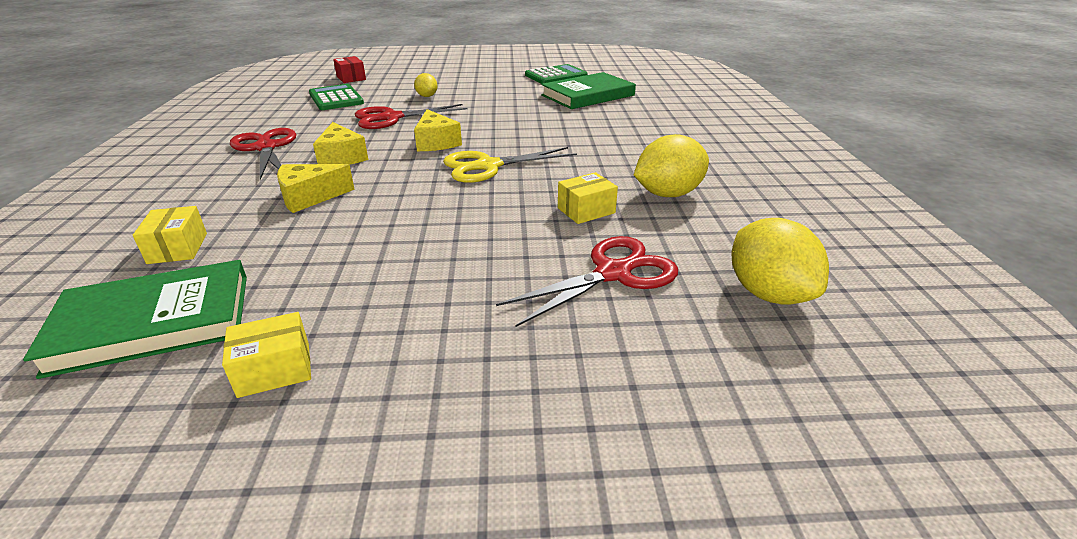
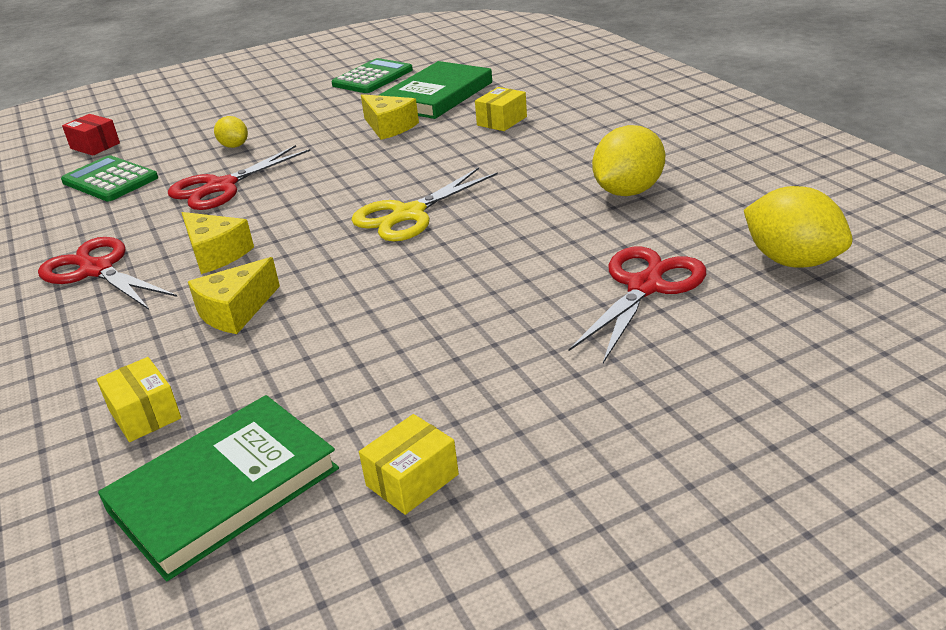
camera: 20 degrees left, 0 degrees up
(436, 142) = (315, 203): yellow cheese -> yellow cheese (389, 127)
(586, 210) = (563, 233): yellow box -> yellow box (502, 121)

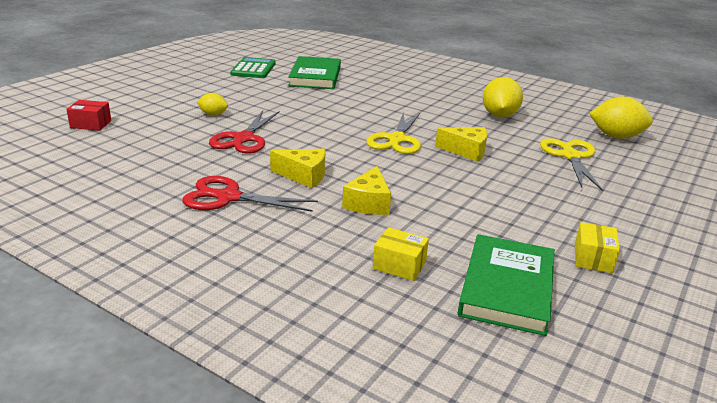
camera: 35 degrees left, 5 degrees down
(110, 180) = (143, 144): green calculator -> none
(389, 127) = (310, 95): yellow cheese -> yellow cheese (466, 151)
(502, 121) = (377, 87): yellow box -> none
(645, 287) = (570, 156): red scissors -> yellow scissors

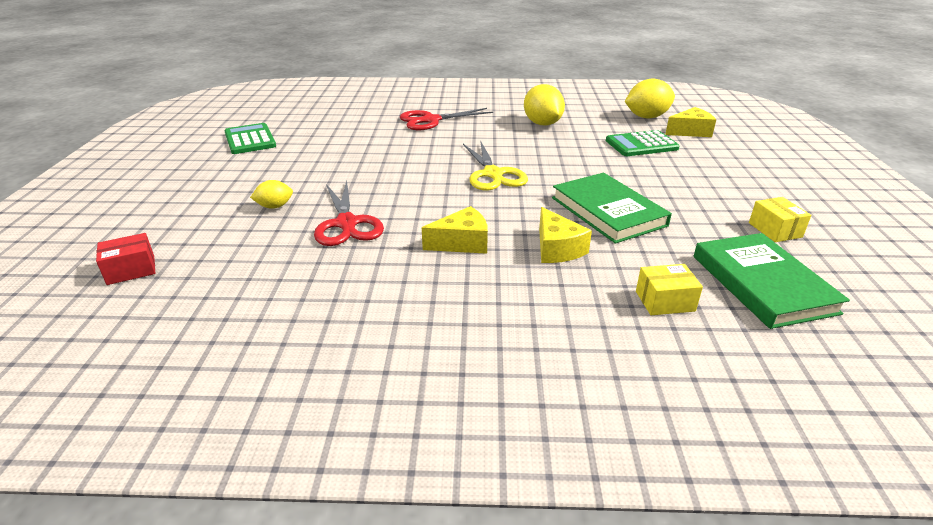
camera: 30 degrees left, 5 degrees up
(228, 197) = (421, 298): red scissors -> red scissors (431, 120)
(315, 76) = (329, 130): green book -> green book (608, 211)
(466, 151) = (563, 166): yellow cheese -> yellow cheese (690, 131)
(570, 156) = (641, 145): yellow scissors -> green calculator

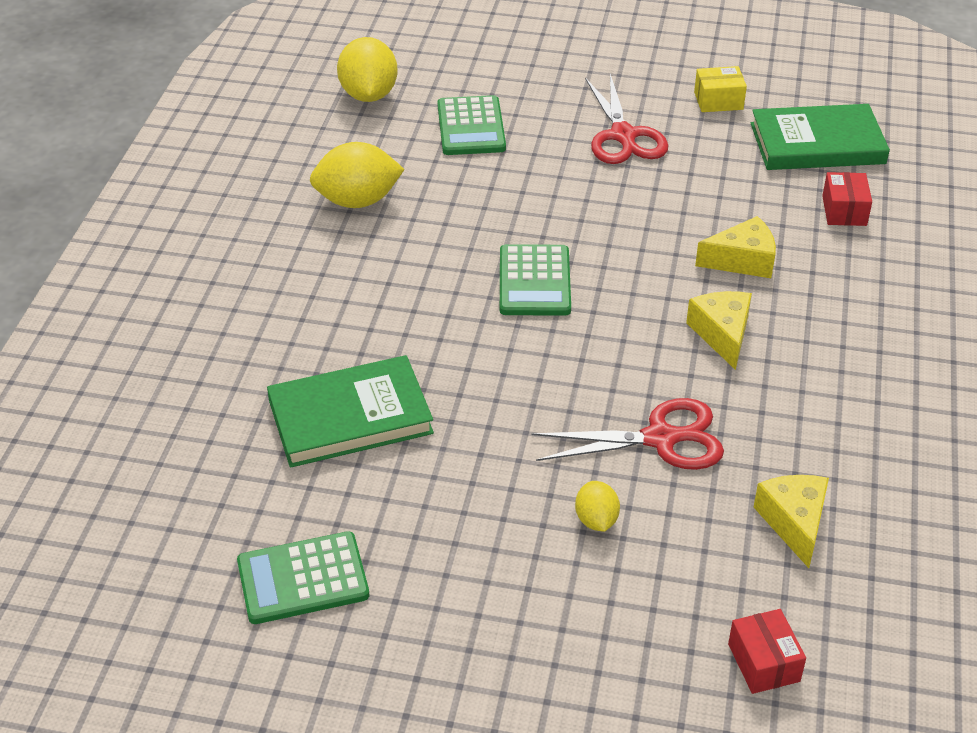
camera: 80 degrees left, 10 degrees up
(431, 120) = (293, 324): red scissors -> red scissors (623, 136)
(493, 174) = (534, 281): yellow scissors -> green calculator
(608, 211) = (661, 203): green book -> green book (350, 417)
(665, 301) = (844, 211): yellow box -> red box
(690, 131) = (438, 73): yellow cheese -> yellow cheese (794, 523)

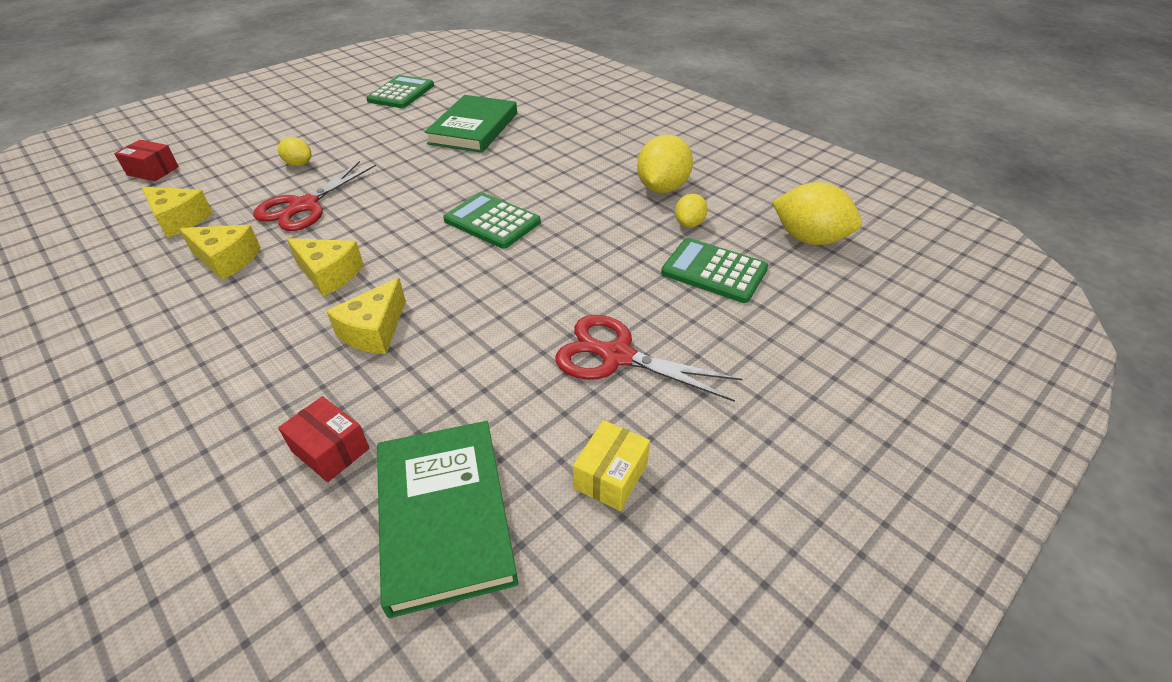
camera: 125 degrees right, 0 degrees up
(410, 162) = (689, 224): none -> yellow lemon
(790, 421) = (226, 260): none -> yellow cheese
(817, 143) = (444, 516): green book -> green book turned 45 degrees counterclockwise

